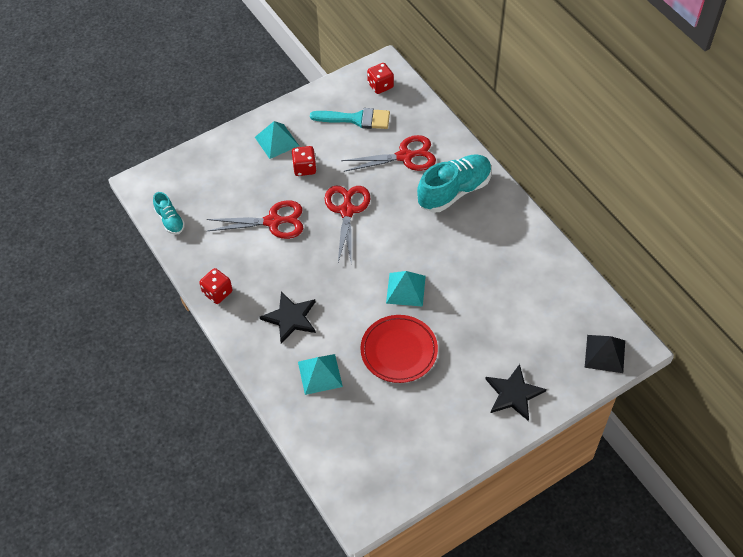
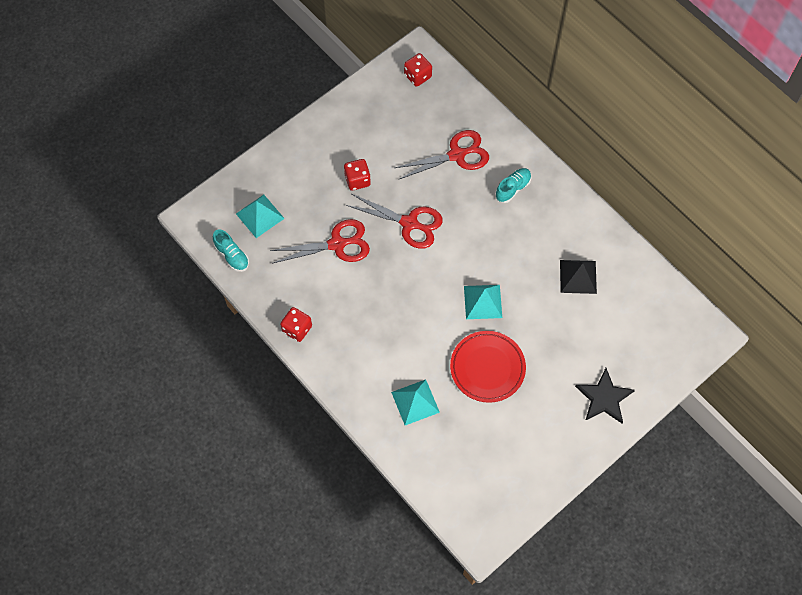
camera: 10 degrees left, 10 degrees up
(276, 141) = (323, 153): turquoise pyramid -> turquoise pyramid (260, 216)
(290, 318) = (375, 347): black star -> none
(347, 211) = (409, 223): red scissors -> red scissors turned 120 degrees clockwise
(356, 119) = (400, 118): turquoise brush -> none
(454, 191) = (513, 188): turquoise shoe -> turquoise shoe, size x0.52
(605, 353) = (684, 345): black pyramid -> black pyramid (578, 276)

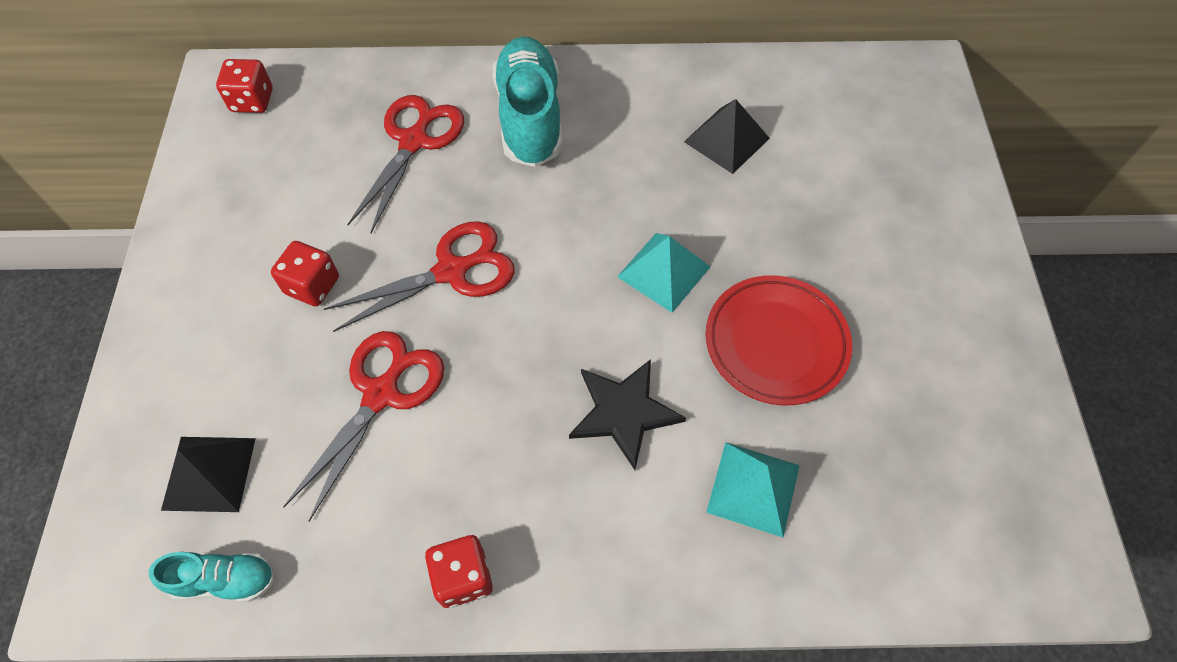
camera: 50 degrees left, 5 degrees down
(260, 216) = (209, 473): turquoise pyramid -> black pyramid
(513, 188) = (529, 118): turquoise shoe -> turquoise shoe, size x1.92
(604, 398) = (935, 236): black star -> black star (623, 412)

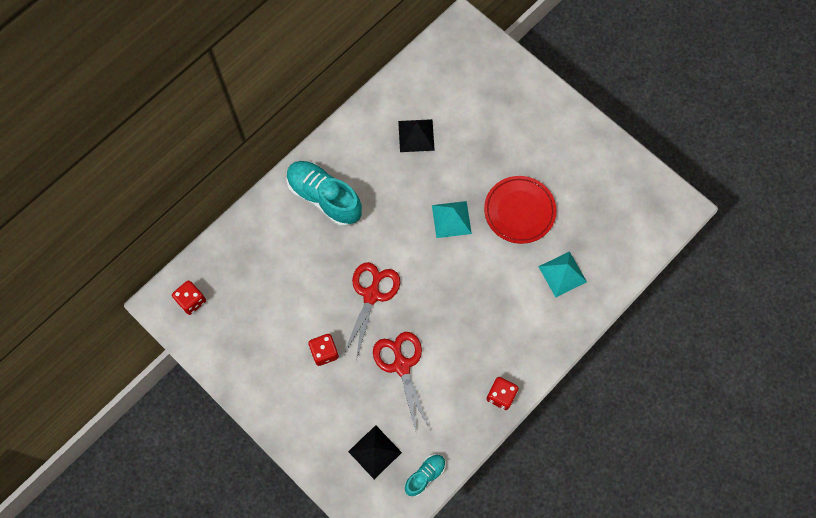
camera: 45 degrees left, 10 degrees up
(414, 141) = (288, 254): red scissors -> none
(623, 412) = (493, 288): black star -> none

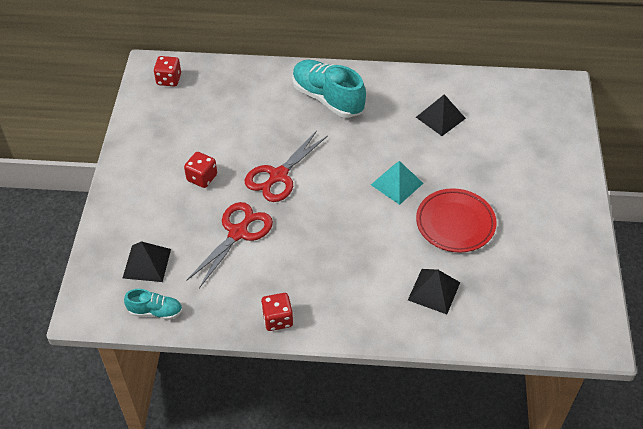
camera: 50 degrees right, 20 degrees down
(324, 198) = (327, 98): turquoise shoe -> turquoise shoe turned 45 degrees counterclockwise
(371, 295) = (278, 176): red scissors -> red scissors turned 150 degrees clockwise
(562, 274) = (434, 291): turquoise pyramid -> black pyramid

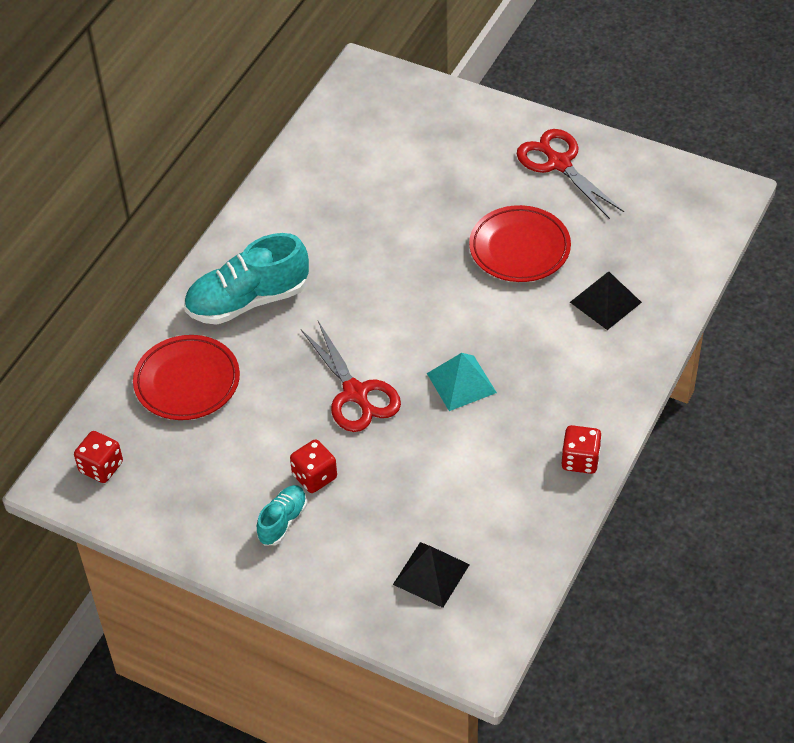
camera: 65 degrees left, 0 degrees up
(155, 311) = (513, 582): turquoise shoe -> turquoise shoe (282, 521)
(238, 233) = (429, 463): red scissors -> red scissors (559, 163)
(249, 93) = (187, 382): none -> red plate
(397, 184) = (432, 280): turquoise pyramid -> turquoise pyramid (461, 383)
(440, 117) = (347, 201): black pyramid -> none

